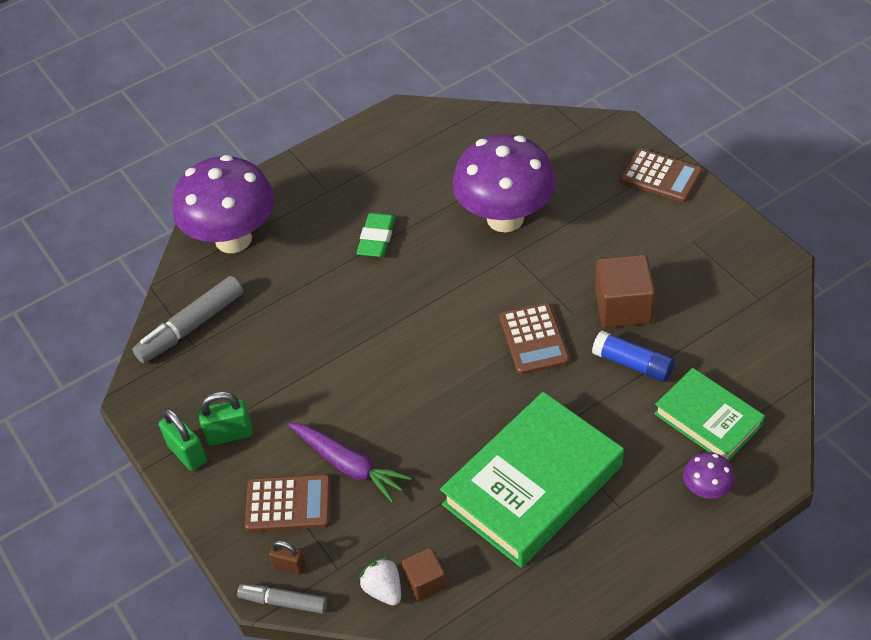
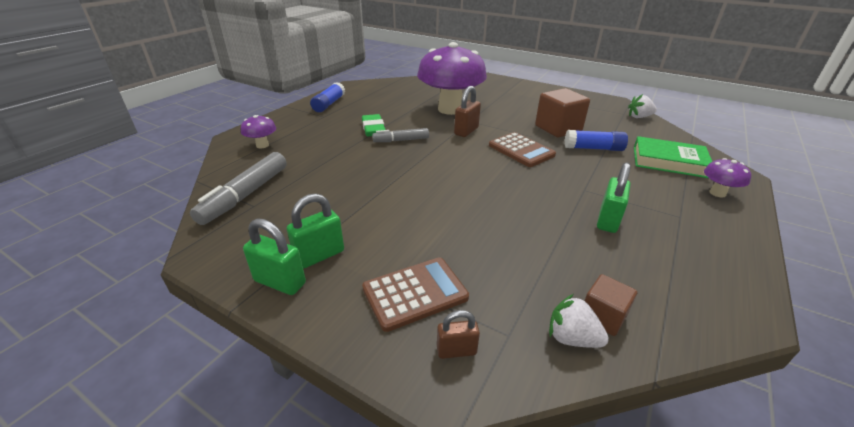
camera: 30 degrees left, 15 degrees down
(233, 239) = (262, 145): purple mushroom -> purple mushroom, size x0.42
(283, 602) = (477, 393): grey marker -> grey marker (401, 140)
(347, 160) = (329, 104): none -> blue glue stick
(349, 465) = (451, 248): purple carrot -> none
(492, 278) = (466, 131): none -> brown padlock
(532, 485) = (608, 220): green book -> green padlock
(661, 177) = (519, 86): brown calculator -> none
(774, 313) = (639, 117): none -> white strawberry

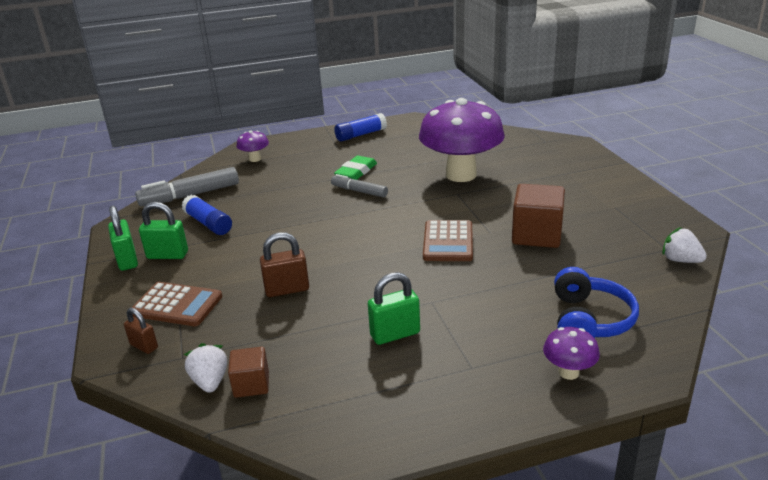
camera: 45 degrees right, 5 degrees down
(466, 131) = (432, 203): brown padlock -> brown padlock (287, 289)
(593, 148) = (530, 270): blue glue stick -> blue glue stick (208, 223)
(668, 162) = (589, 320): green book -> blue headphones

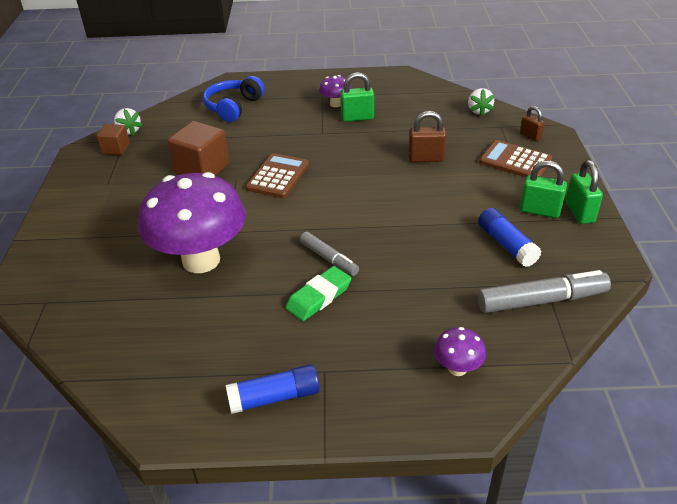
camera: 165 degrees left, 10 degrees up
(251, 384) = (453, 106): brown cube -> brown cube (116, 149)
(568, 372) = (272, 87): purple mushroom -> purple mushroom (335, 104)

